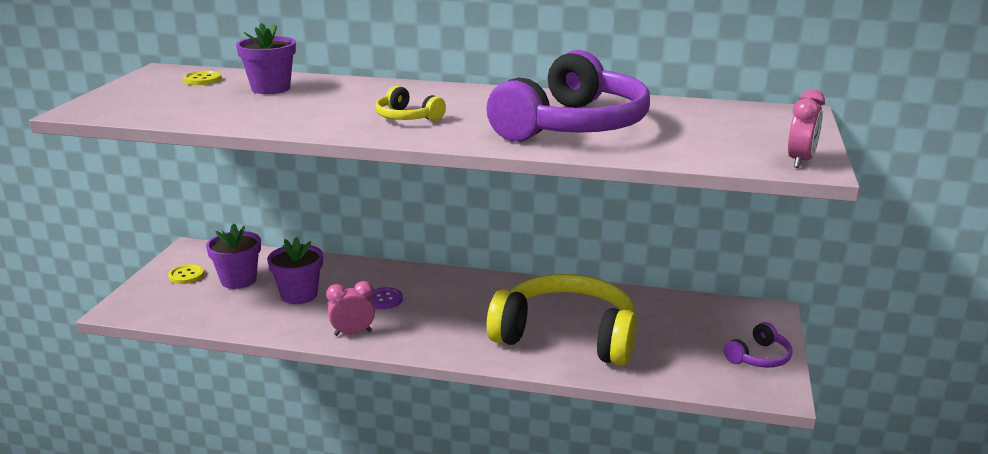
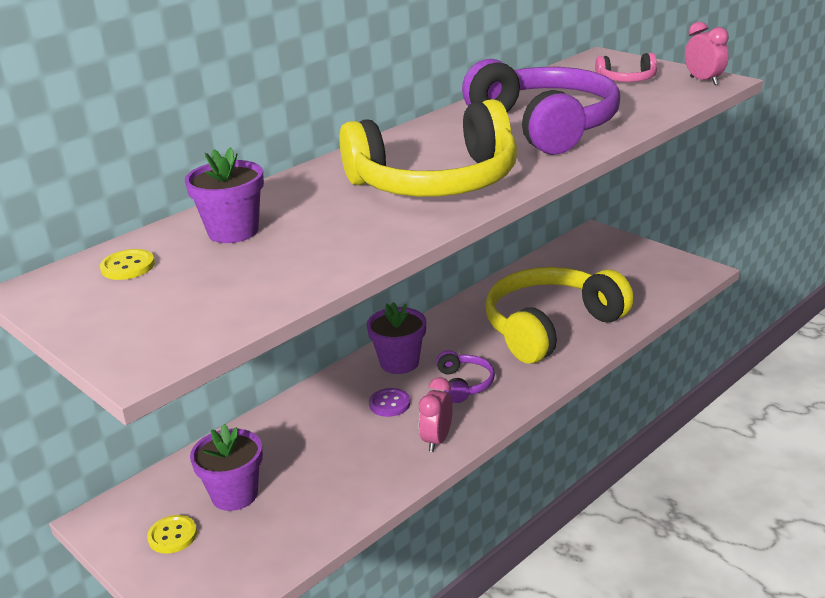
camera: 55 degrees left, 5 degrees up
(299, 295) = (320, 457): purple flower pot -> purple flower pot (399, 362)
(407, 117) = (436, 182): yellow headphones -> yellow headphones, size x2.32
(747, 132) = (627, 79): none -> pink headphones
(759, 357) = (652, 260): purple headphones -> purple headphones (464, 384)

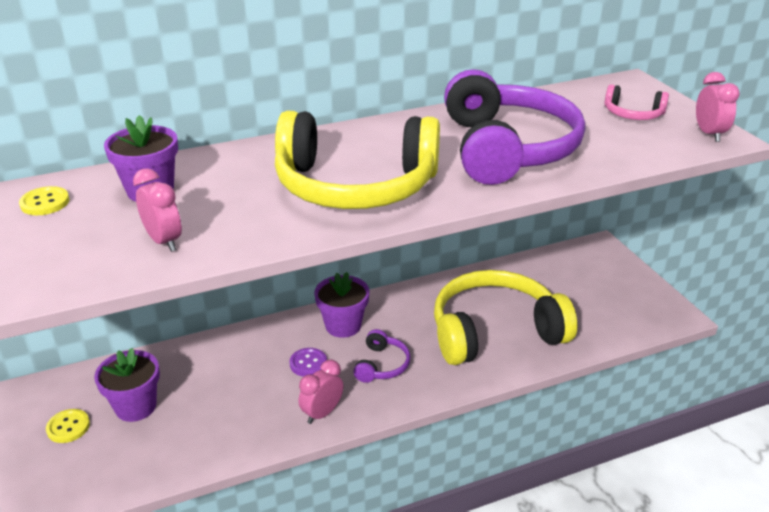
camera: 20 degrees right, 5 degrees up
(296, 265) = (164, 241): none -> pink clock

